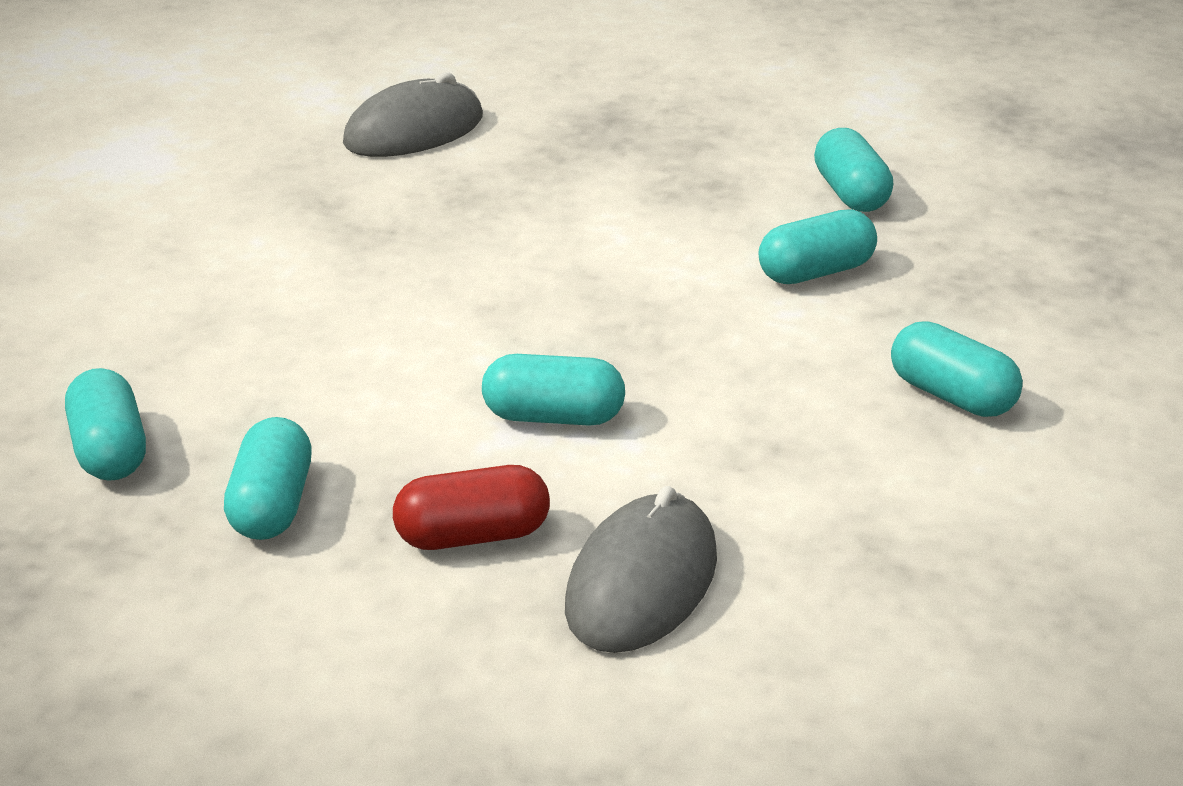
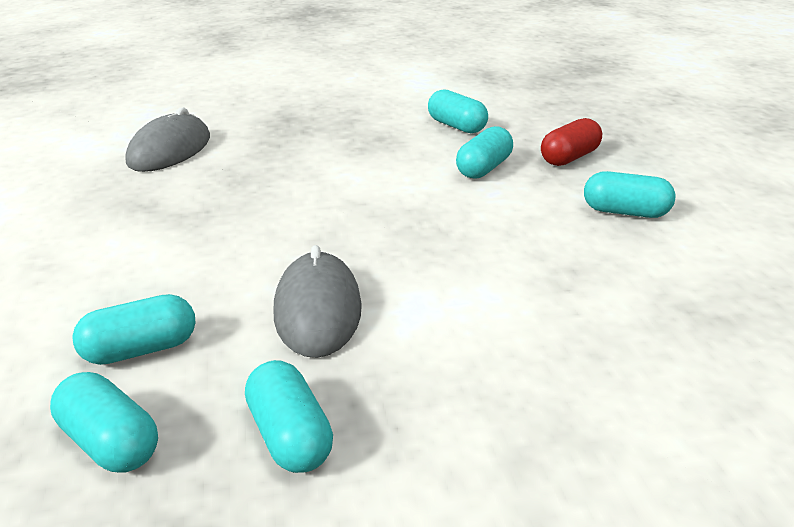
camera: 30 degrees left, 0 degrees up
(473, 535) = (460, 399): red capsule -> red capsule (569, 158)
(554, 416) = (427, 295): turquoise capsule -> turquoise capsule (141, 349)
(642, 582) = (599, 387): grey mouse -> grey mouse (318, 309)

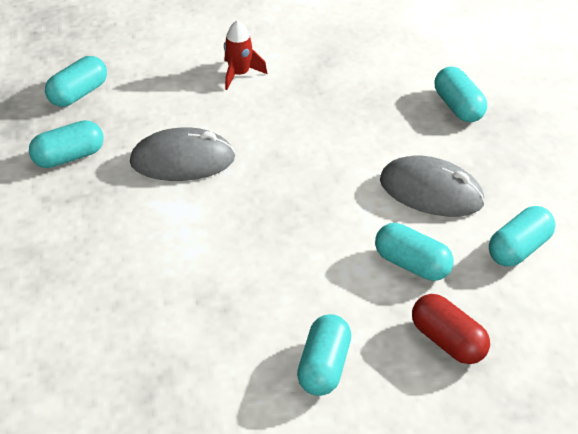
camera: 90 degrees right, 10 degrees up
(141, 349) = (151, 90): turquoise capsule -> turquoise capsule (458, 107)
(142, 267) = (239, 74): none -> red rocket
(170, 150) = (424, 55): grey mouse -> grey mouse (431, 192)

